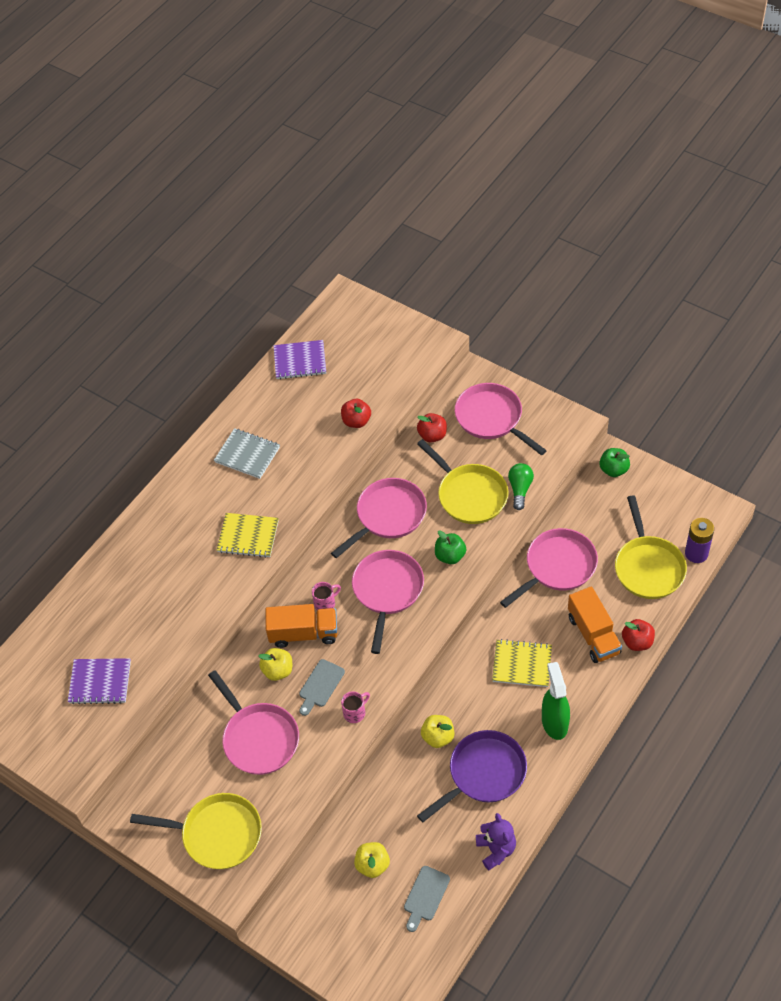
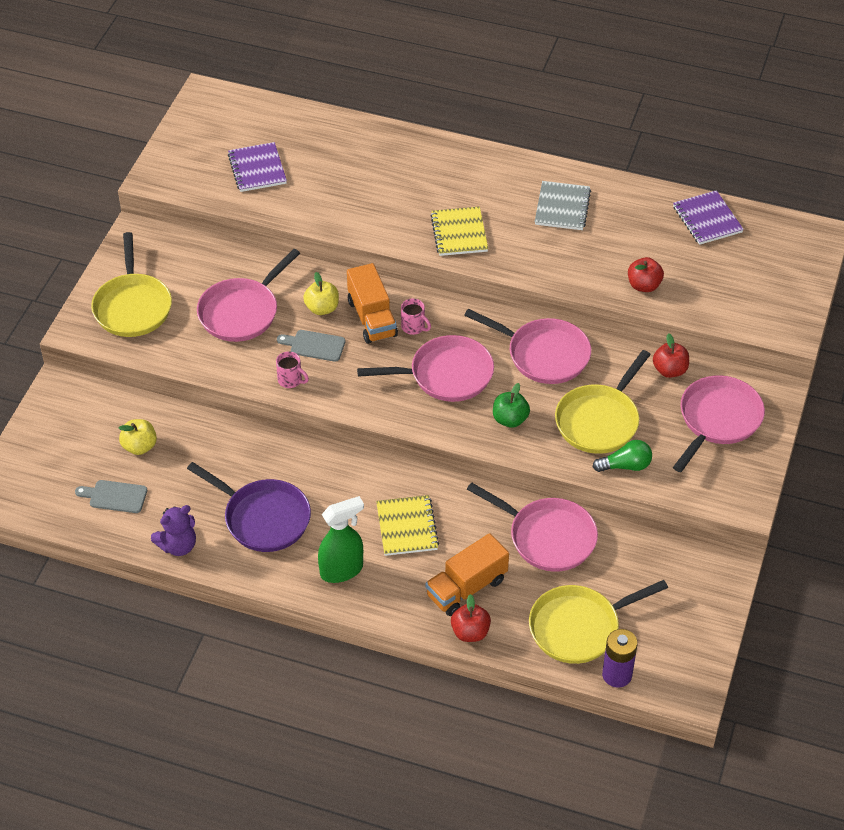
camera: 70 degrees right, 5 degrees down
(438, 737) = (296, 470): yellow apple -> none
(613, 470) = (709, 569): green apple -> none

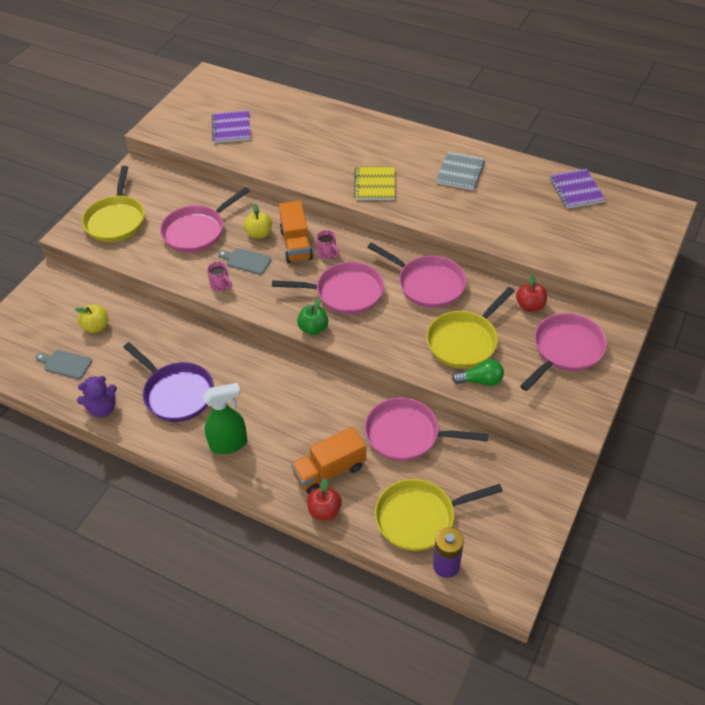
camera: 10 degrees right, 0 degrees up
(407, 527) = (291, 413): yellow notebook -> none
(510, 419) = (390, 333): green apple -> green apple (313, 328)
(547, 537) = (407, 434): pink pan -> pink pan turned 150 degrees clockwise
(644, 285) = (516, 236): red apple -> none

